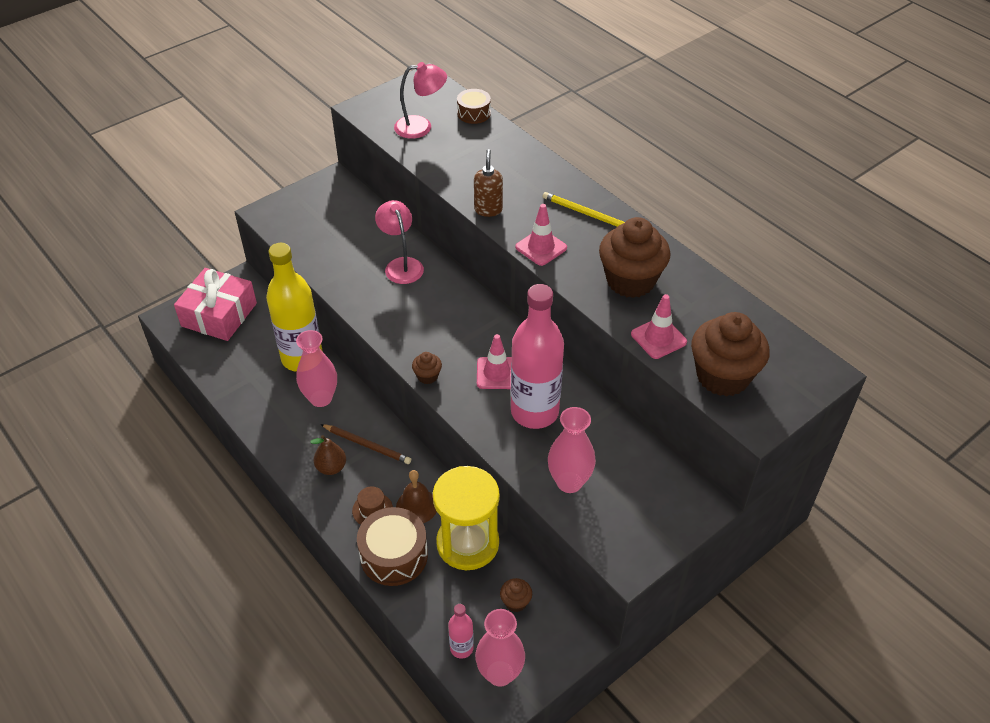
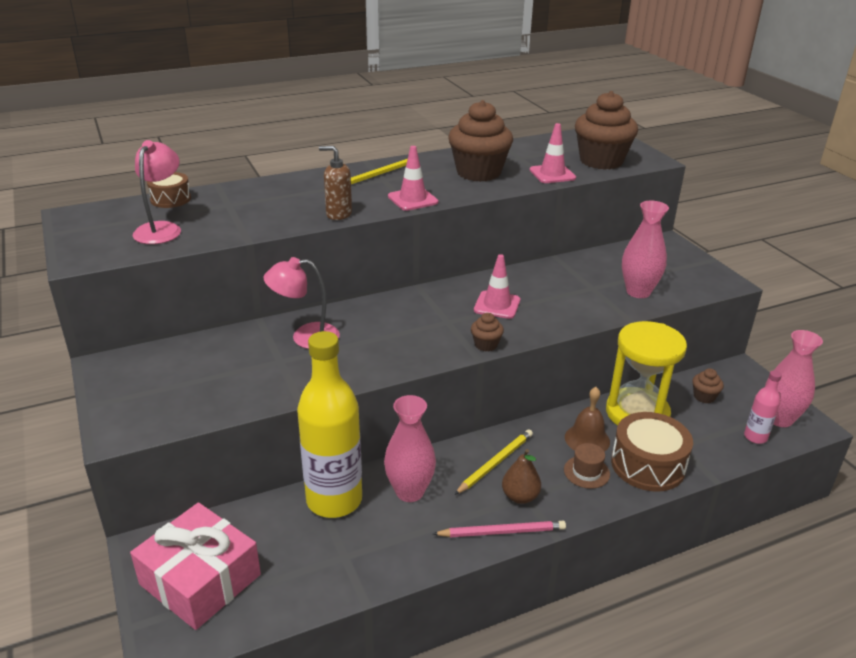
camera: 75 degrees left, 15 degrees down
(290, 462) = (502, 532): none -> pink pencil
(367, 445) = (495, 463): brown pencil -> yellow pencil
(534, 412) = (553, 294): pink bottle -> none

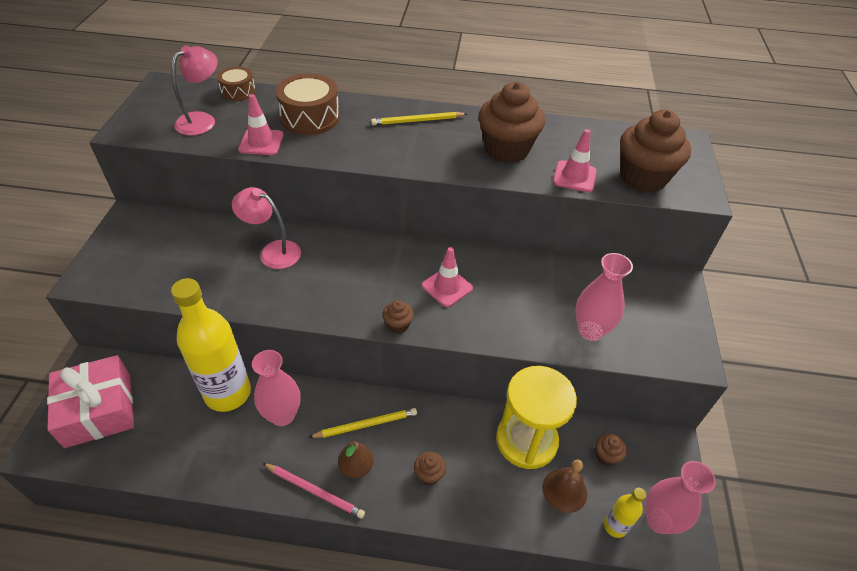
camera: 30 degrees right, 15 degrees up
(338, 214) = (340, 154): brown soap dispenser -> none
(413, 199) = (416, 160): pink traffic cone -> pink traffic cone (261, 142)
(586, 472) = (429, 474): brown hat -> brown cupcake
(587, 439) = (459, 443): brown bell -> brown bell (564, 490)
(648, 465) = (487, 497): brown drum -> brown drum (310, 117)
(755, 437) = (615, 526): pink bottle -> yellow bottle

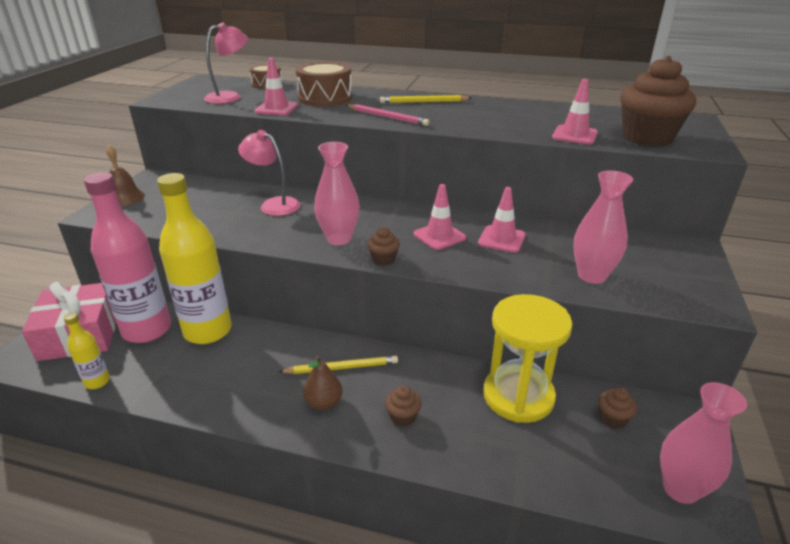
camera: 10 degrees right, 15 degrees down
(166, 398) = (147, 330): none -> pink bottle
(282, 415) = (257, 353): pink vase -> pink vase (339, 239)
(315, 491) = (274, 420): pink pencil -> pink pencil (387, 117)
(506, 149) = (507, 118): brown cupcake -> none
(506, 287) = (501, 239): none -> pink traffic cone
(564, 490) = (560, 447): brown bell -> brown bell (124, 198)
(615, 526) = (623, 489): yellow bottle -> yellow bottle (97, 382)

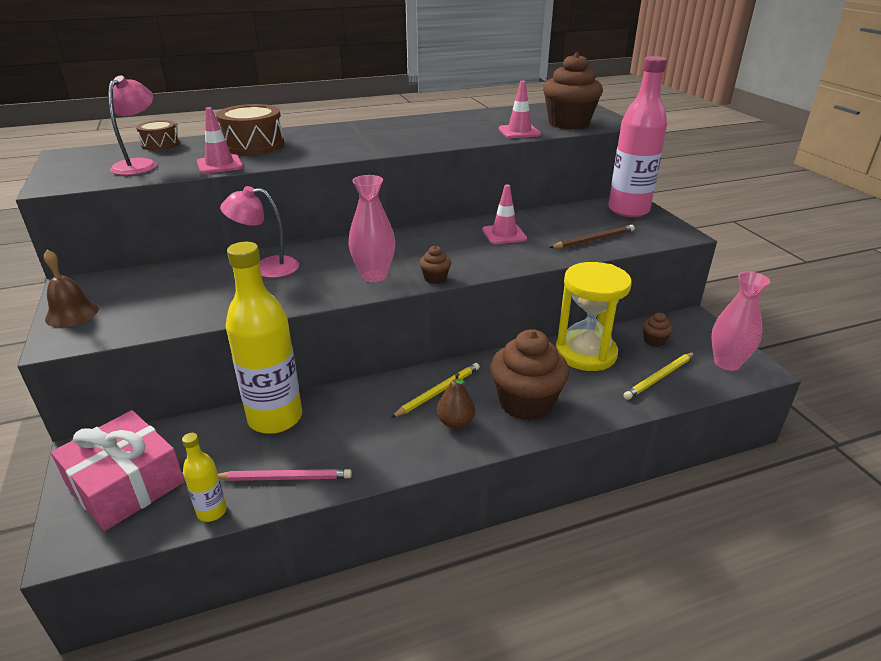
camera: 35 degrees left, 0 degrees up
(147, 330) = (205, 445): pink bottle -> pink bottle (628, 210)
(387, 117) = (347, 149): pink pencil -> pink pencil (285, 478)
(403, 417) = (526, 403): brown cupcake -> brown cupcake, size x2.28
(423, 102) = (357, 130): yellow pencil -> yellow pencil (659, 377)
(439, 236) = (455, 247): pink traffic cone -> none
(591, 276) = (593, 239): pink vase -> brown pencil

